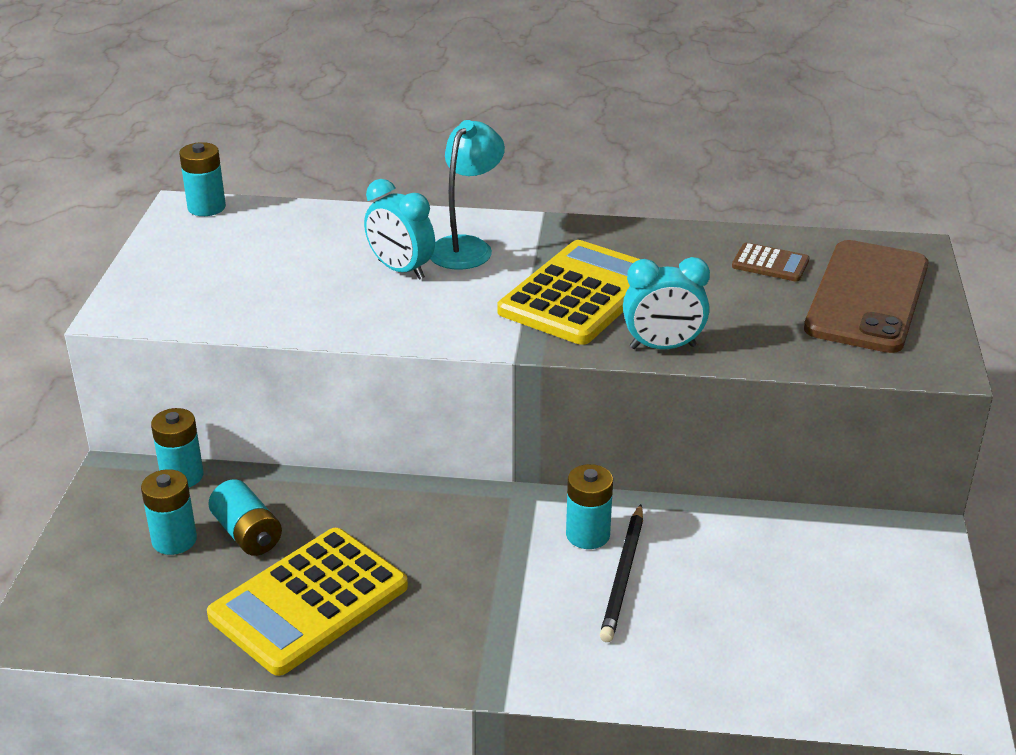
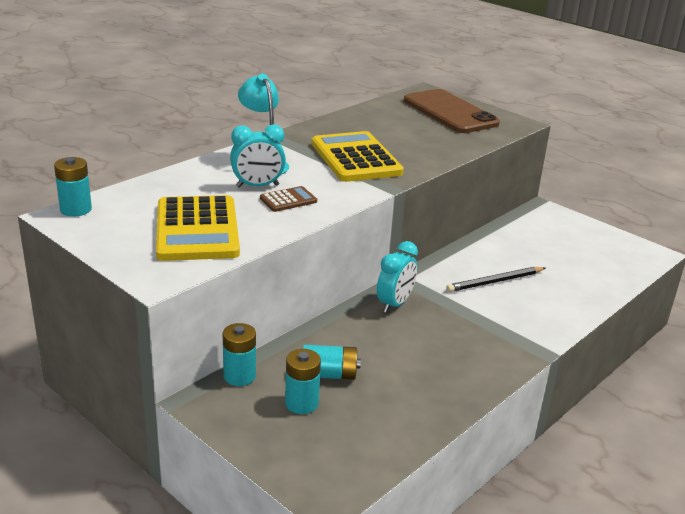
camera: 55 degrees left, 5 degrees down
(309, 602) = (416, 377): yellow calculator -> yellow calculator (197, 230)
(588, 535) = (454, 277): turquoise battery -> none
(623, 576) = (495, 282): black pencil -> black pencil turned 105 degrees clockwise
(662, 347) = (430, 161): turquoise clock -> turquoise clock (394, 304)
(770, 263) = (394, 115): brown calculator -> brown calculator (288, 200)

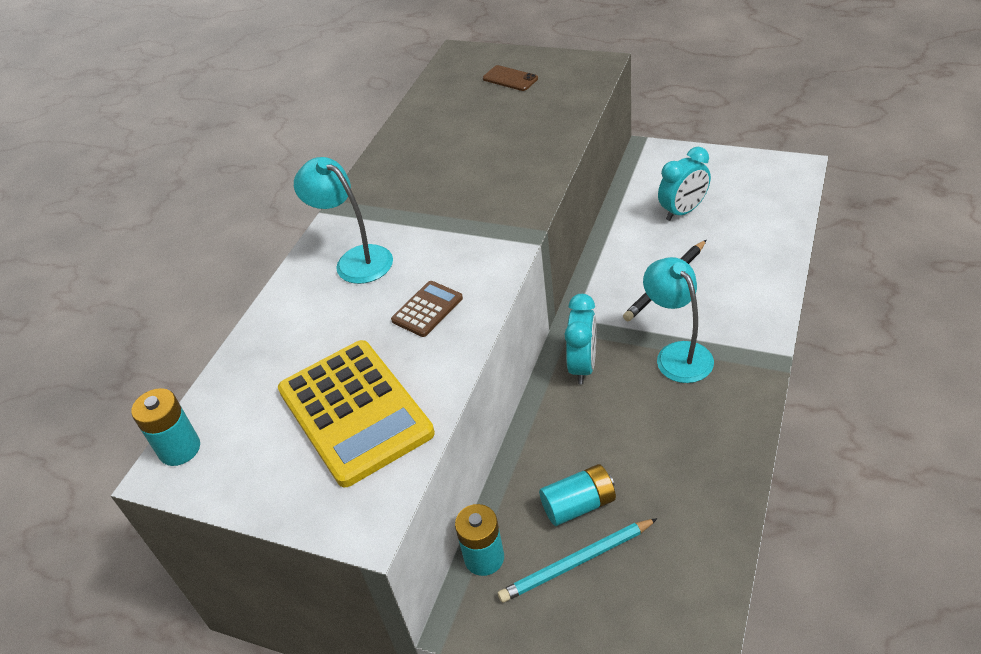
camera: 15 degrees left, 15 degrees up
(257, 186) = (375, 302): turquoise clock -> turquoise clock (683, 211)
(301, 403) = (576, 562): turquoise battery -> turquoise pencil
(355, 158) = (456, 203): yellow calculator -> none
(450, 112) = (510, 79): brown phone -> brown phone, size x0.42
(471, 322) = (677, 354): none -> turquoise lamp

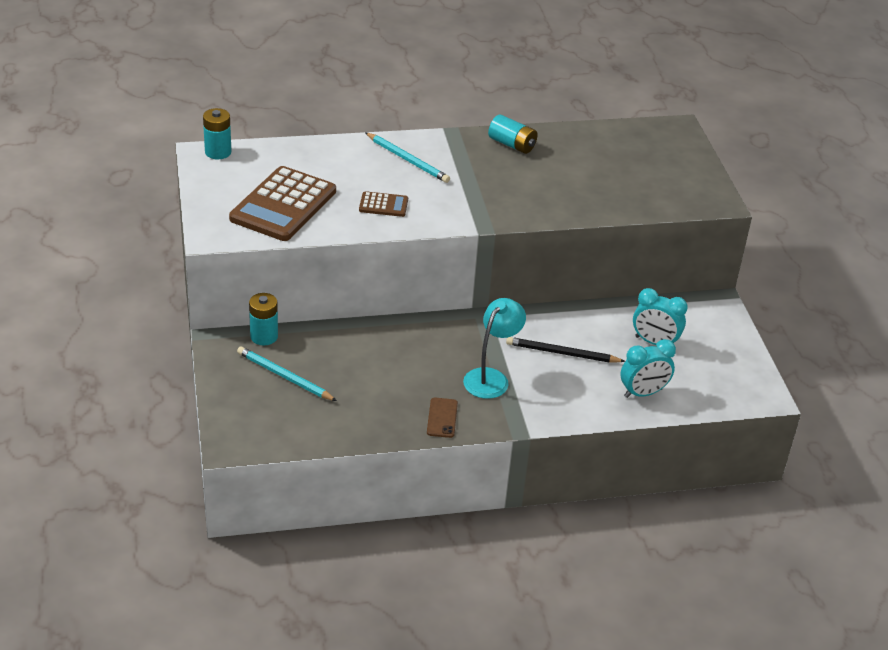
camera: 50 degrees right, 5 degrees down
(355, 260) = (408, 160): turquoise lamp -> turquoise pencil
(355, 412) = (283, 205): yellow calculator -> brown calculator
(510, 79) = (663, 163): brown phone -> brown phone (442, 418)
(579, 505) = (327, 365): turquoise battery -> turquoise battery (512, 144)
(583, 366) = (447, 334): turquoise clock -> turquoise clock (643, 393)

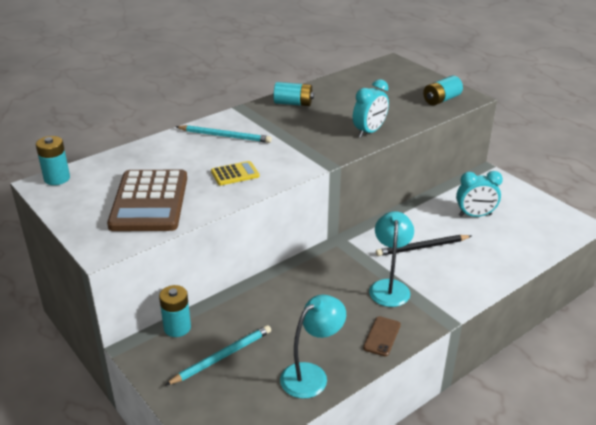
camera: 25 degrees left, 5 degrees down
(284, 376) = (222, 356): turquoise pencil -> turquoise pencil turned 135 degrees clockwise
(349, 423) = (311, 375): none -> turquoise lamp
(383, 205) = (235, 174): brown calculator -> yellow calculator
(442, 418) = (382, 336): brown phone -> brown phone turned 45 degrees clockwise
(643, 393) = (503, 254): turquoise clock -> turquoise clock (369, 132)
(683, 195) = (441, 100): none -> turquoise battery

